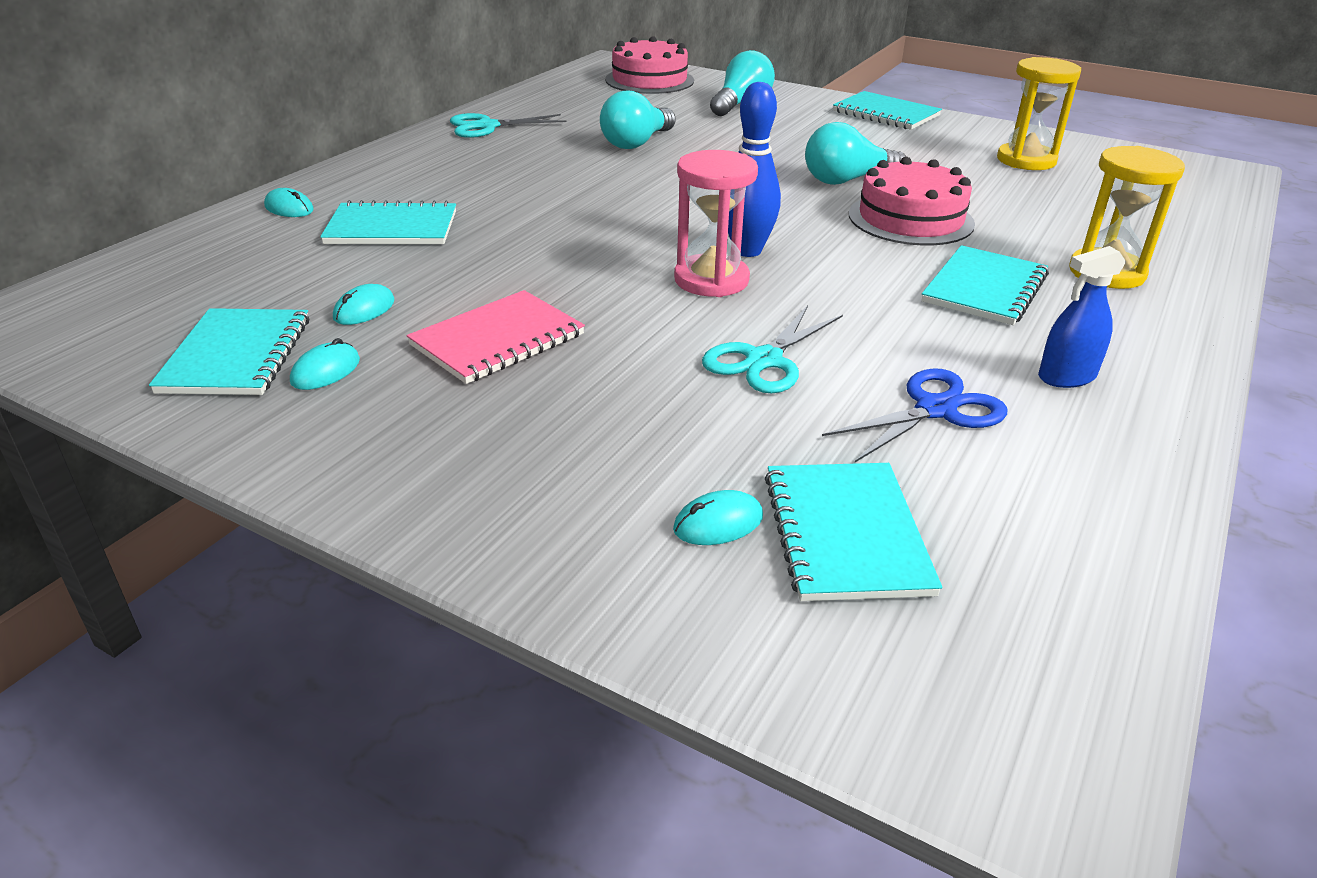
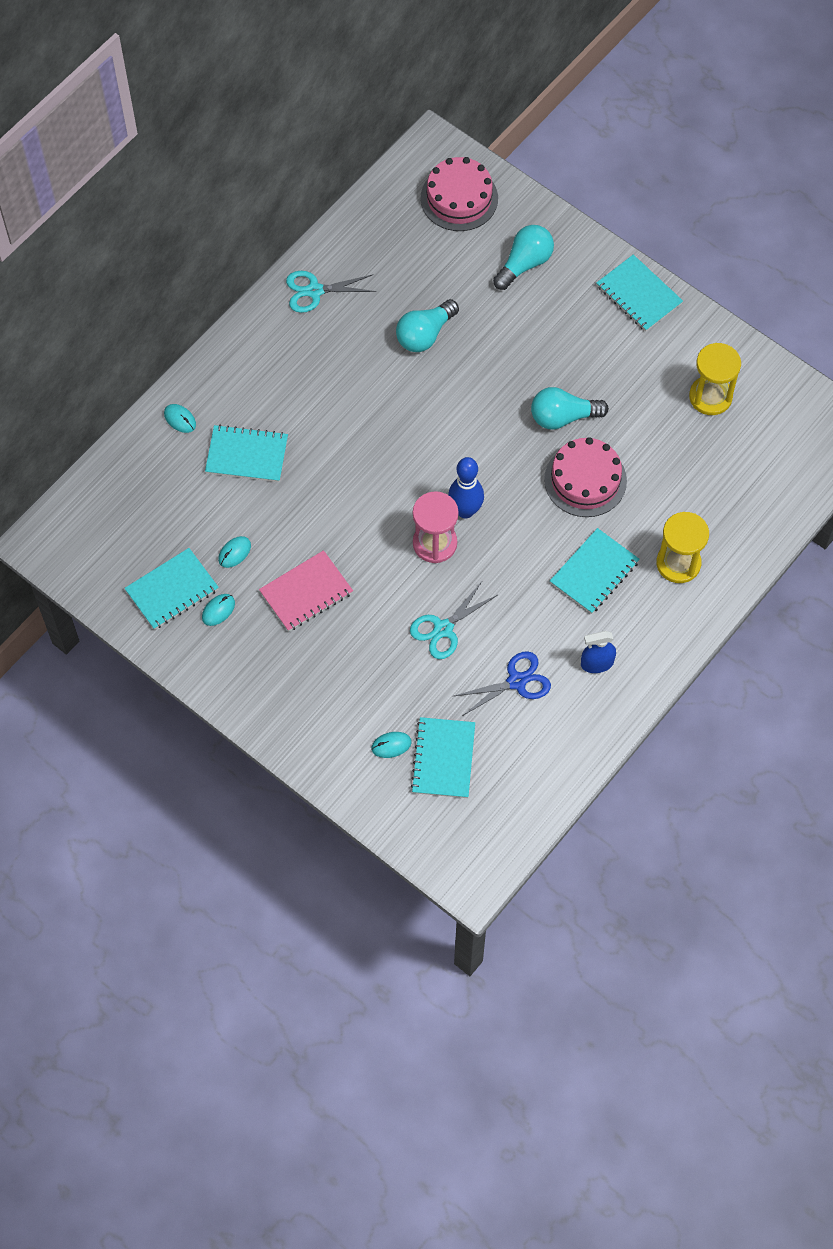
camera: 10 degrees right, 30 degrees up
(236, 355) = (172, 590): turquoise notebook -> turquoise notebook turned 45 degrees clockwise

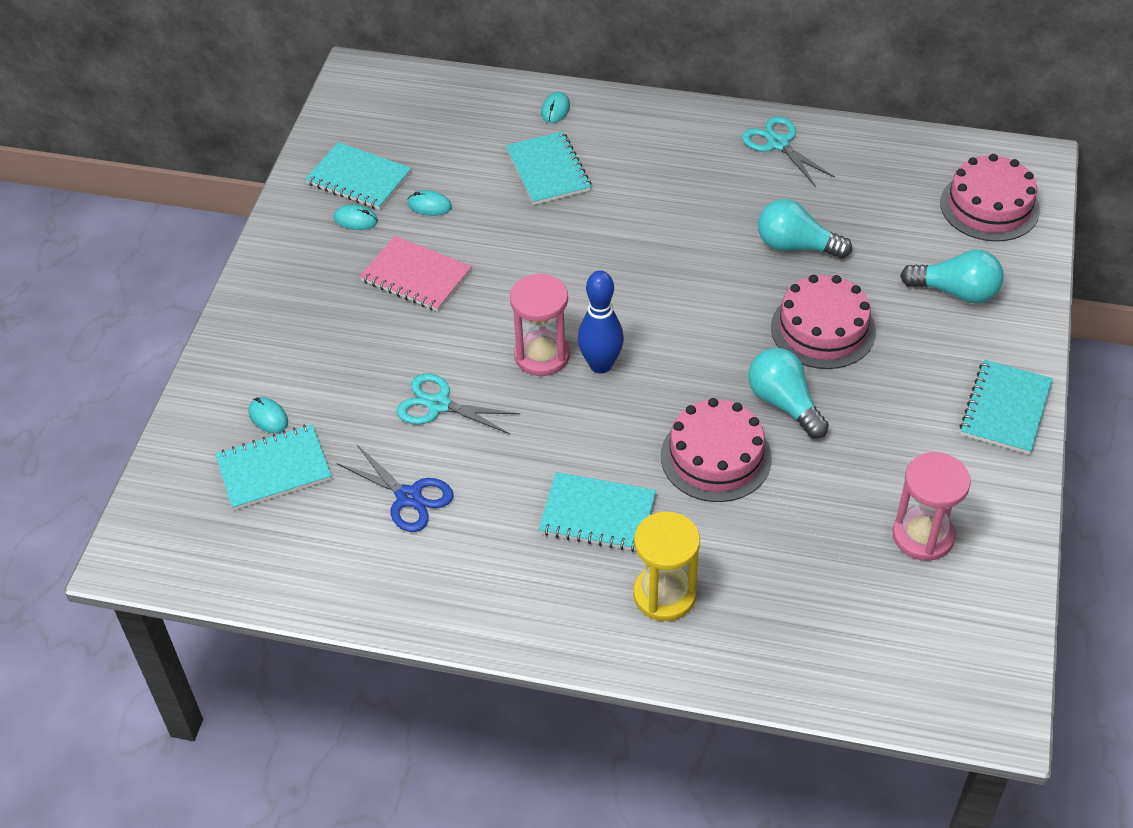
camera: 65 degrees right, 15 degrees down
(512, 360) = (823, 329): none -> pink cake
(597, 663) = (476, 565): blue spray bottle -> none
(710, 397) = (923, 535): yellow hourglass -> pink hourglass

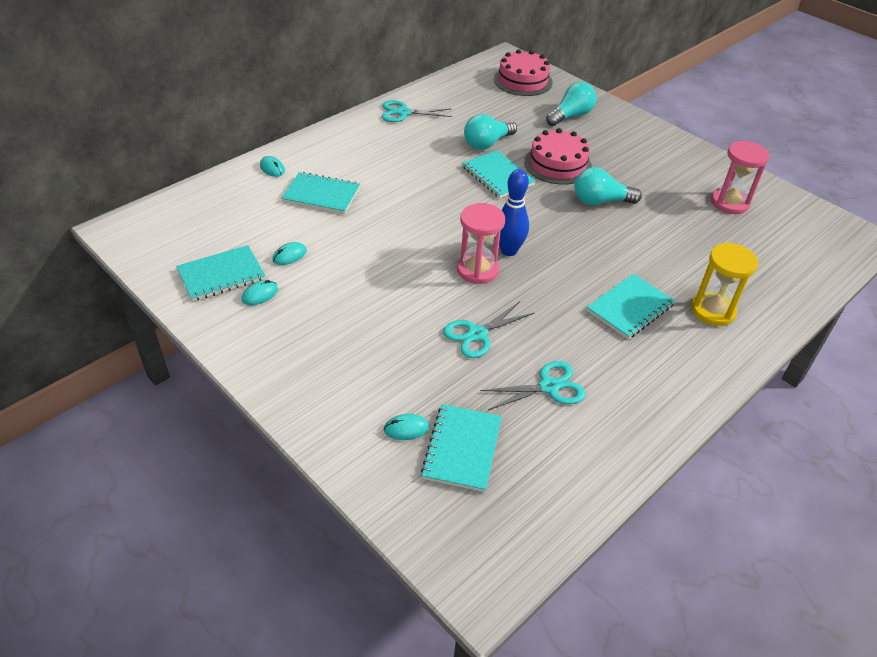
camera: 60 degrees left, 5 degrees down
(408, 497) = (549, 387): blue scissors -> turquoise scissors
(416, 276) = (348, 291): pink notebook -> none
(715, 457) = (620, 242): pink cake -> none
(1005, 409) = (663, 140): turquoise notebook -> turquoise notebook (497, 176)

